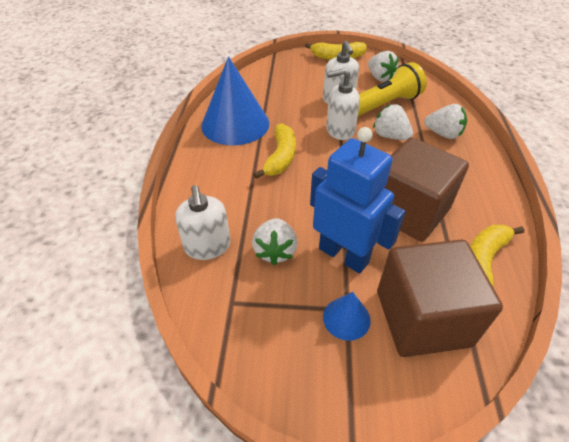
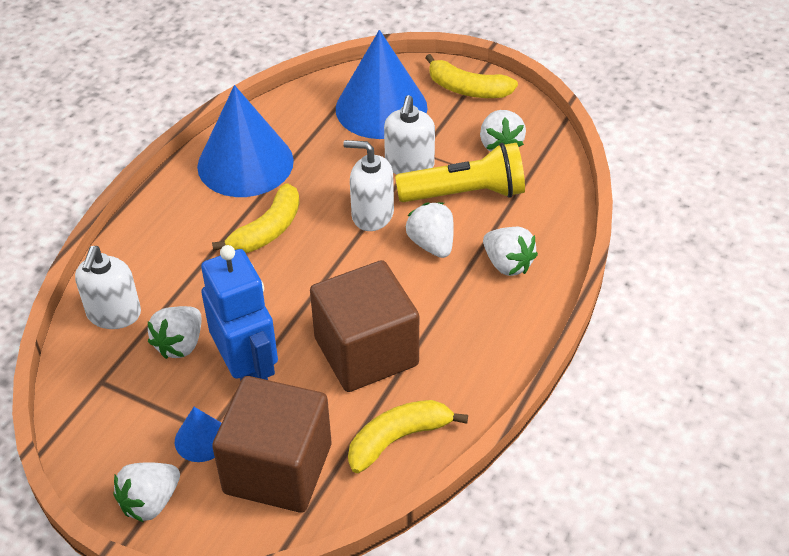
camera: 25 degrees right, 0 degrees up
(296, 76) = (381, 108): none -> blue cone
(346, 392) = (150, 502): none -> white strawberry

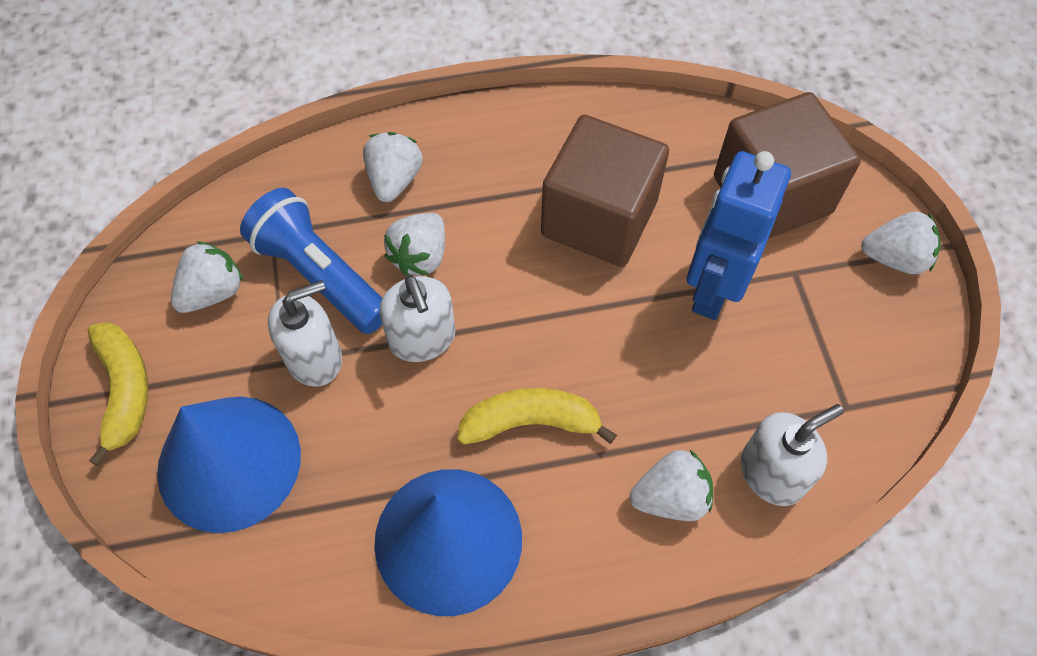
camera: 130 degrees left, 15 degrees up
(180, 344) = (741, 375): white strawberry -> white strawberry (670, 497)
(201, 439) = (807, 271): blue cone -> none
(398, 439) = (661, 136): yellow banana -> none
(465, 193) = (320, 275): yellow flashlight -> blue flashlight

